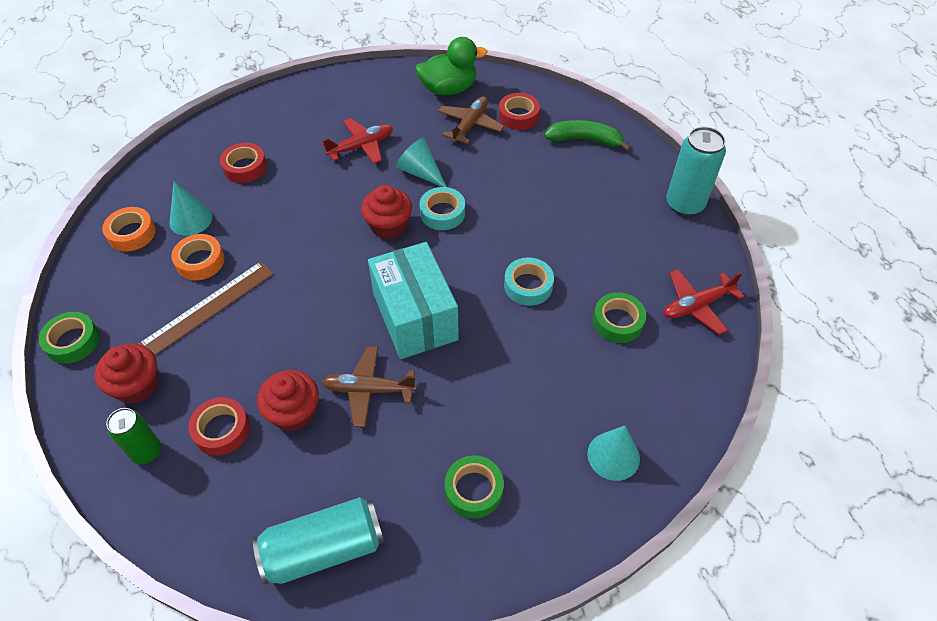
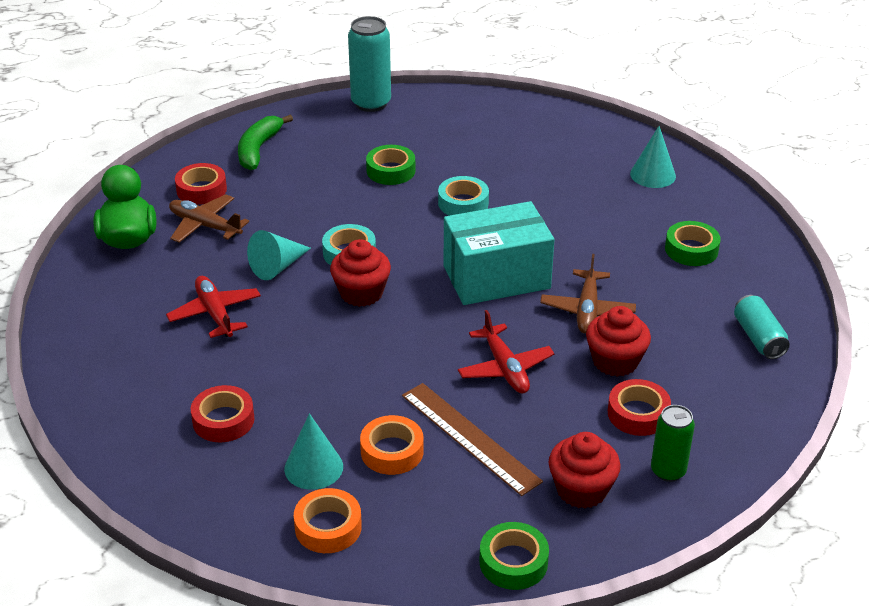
camera: 85 degrees left, 15 degrees down
(324, 549) = (759, 338): turquoise can -> turquoise can, size x0.63
(617, 322) = (512, 157): green tape -> green tape (391, 171)
(696, 305) = (497, 114): red plane -> red plane (505, 368)

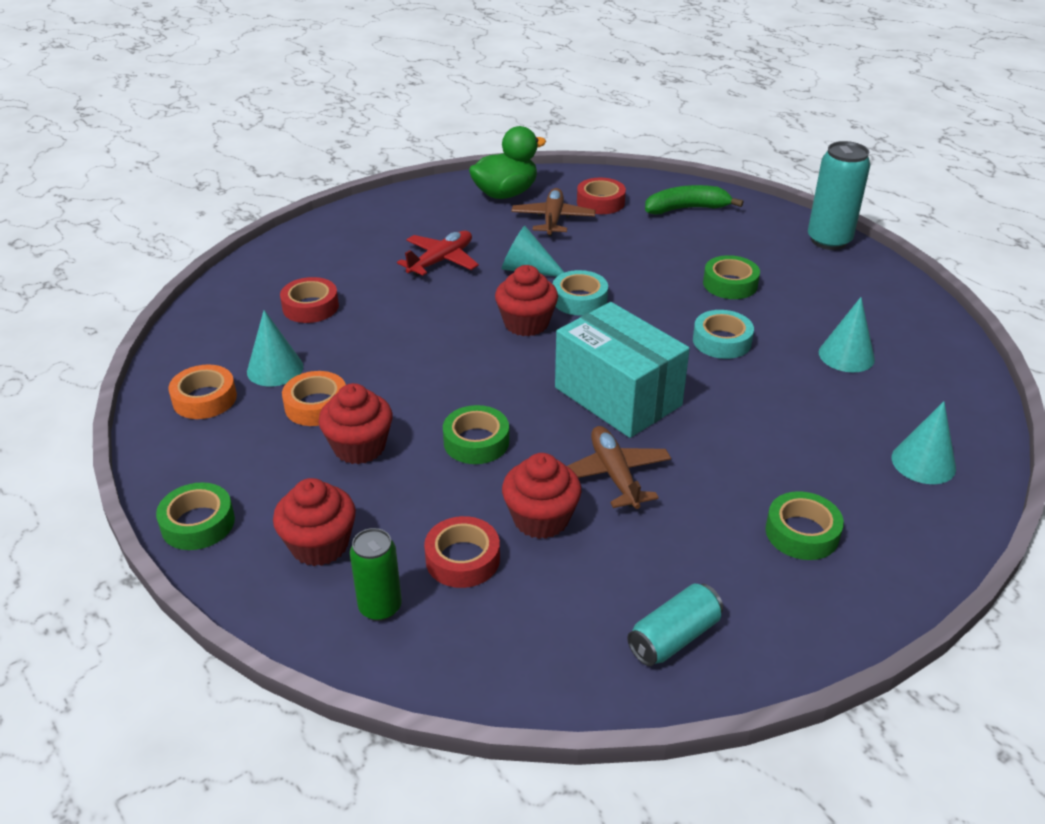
camera: 65 degrees right, 0 degrees up
(469, 437) = (359, 447): brown ruler -> red cupcake
(505, 368) = (476, 442): red plane -> green tape
(521, 156) = (846, 355): none -> turquoise cone
(587, 310) = (614, 475): brown plane -> brown plane turned 90 degrees clockwise

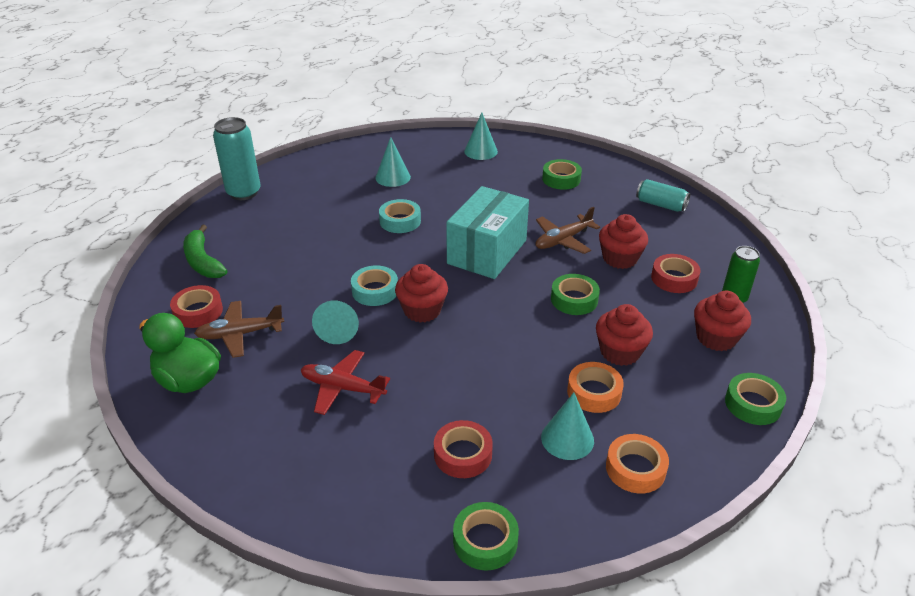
camera: 110 degrees left, 0 degrees up
(730, 284) = (323, 226): green tape -> green tape (485, 541)

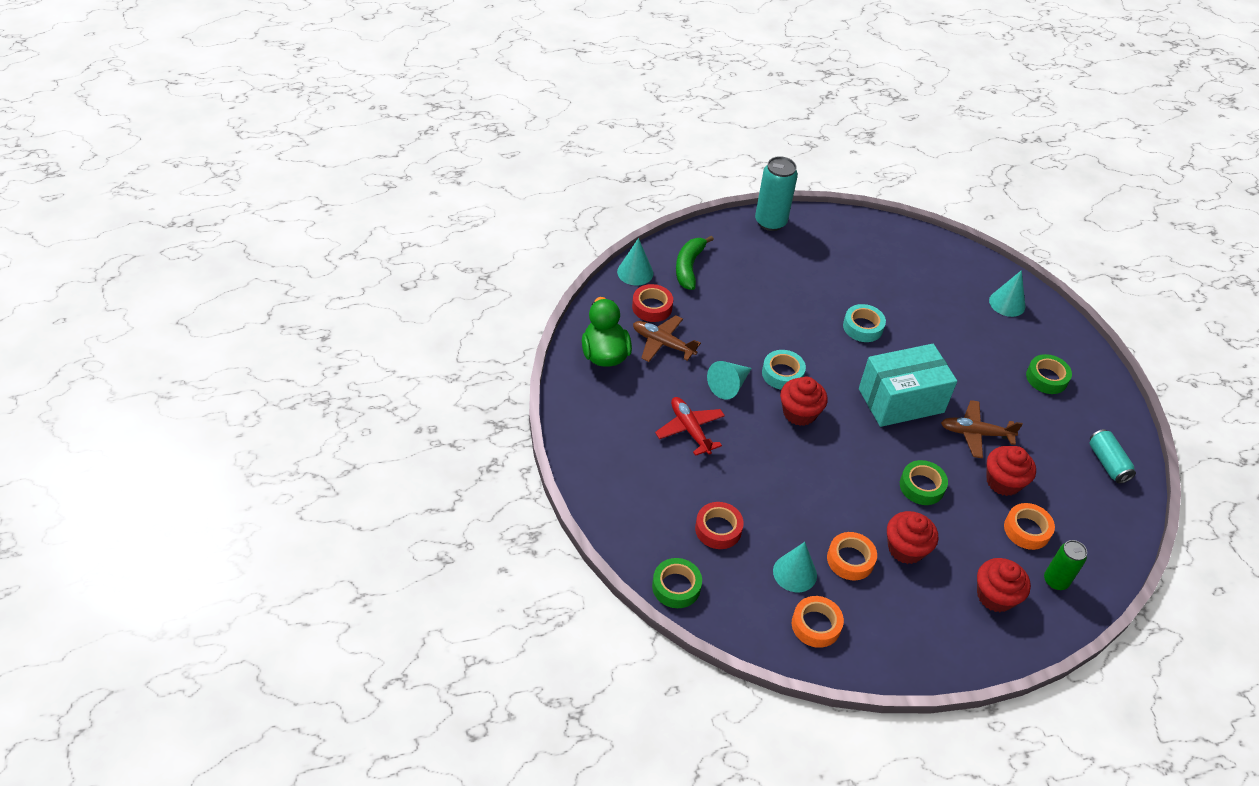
camera: 40 degrees right, 10 degrees up
(393, 177) = (901, 281): turquoise cone -> turquoise cone (635, 272)
(674, 278) = (1027, 530): red tape -> orange tape
(753, 404) = (955, 657): green tape -> none

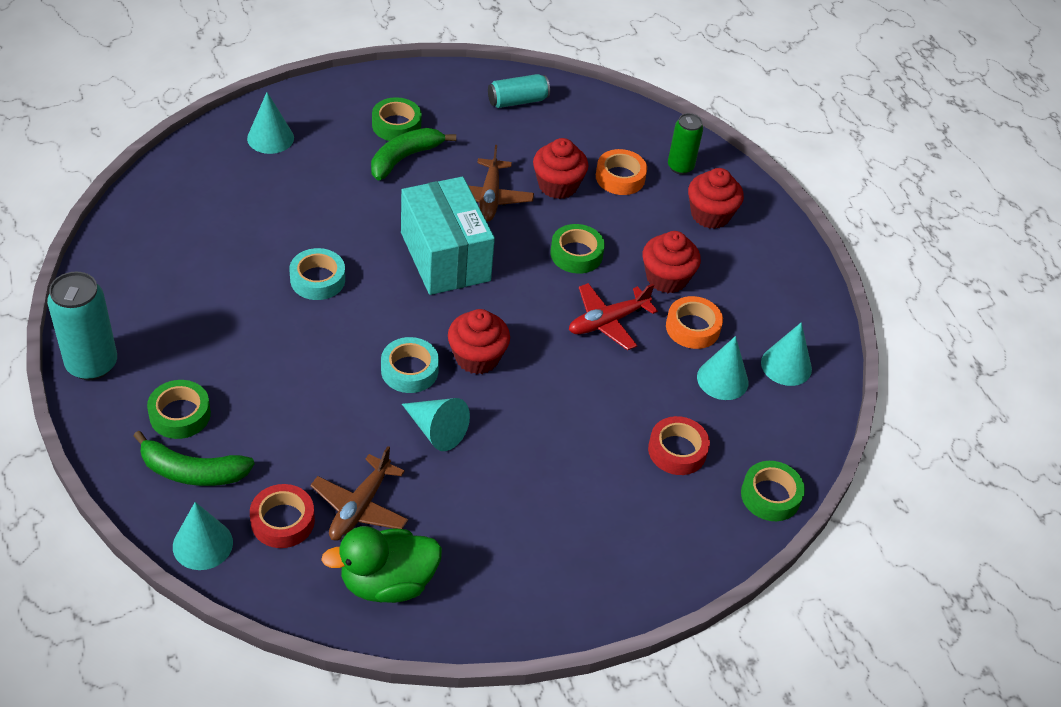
camera: 95 degrees left, 0 degrees up
(690, 429) = (521, 477): red plane -> red plane (607, 322)
(733, 261) = (180, 414): none -> green tape
(816, 625) = (786, 365): orange tape -> turquoise cone
(1007, 381) = (404, 158): none -> green banana

